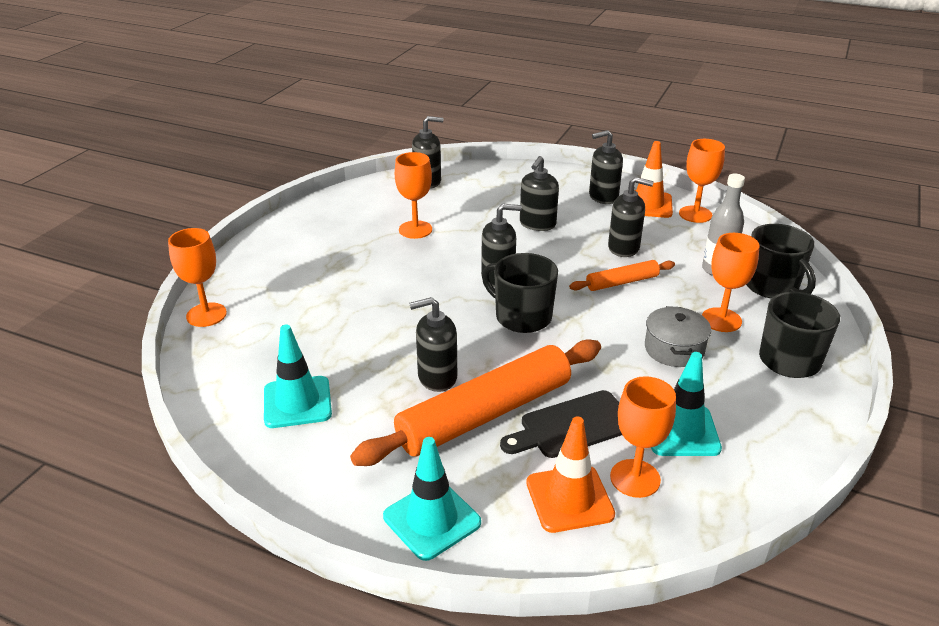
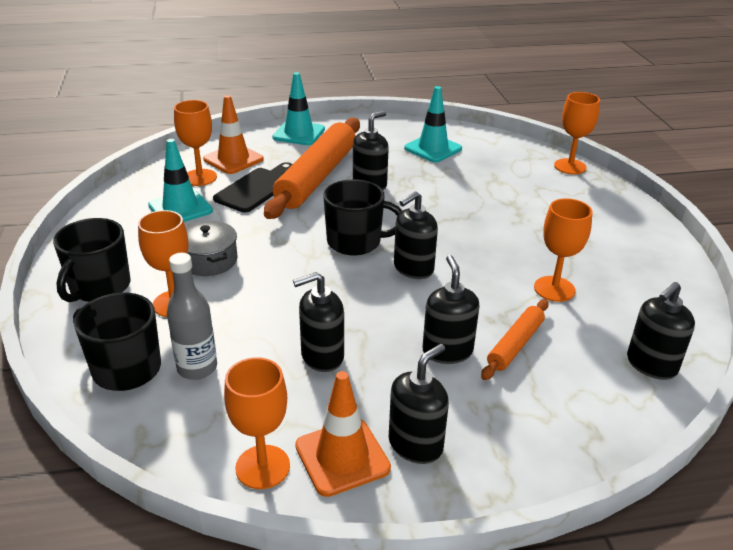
camera: 145 degrees right, 0 degrees up
(622, 282) = (294, 309): orange rolling pin -> orange rolling pin (515, 345)

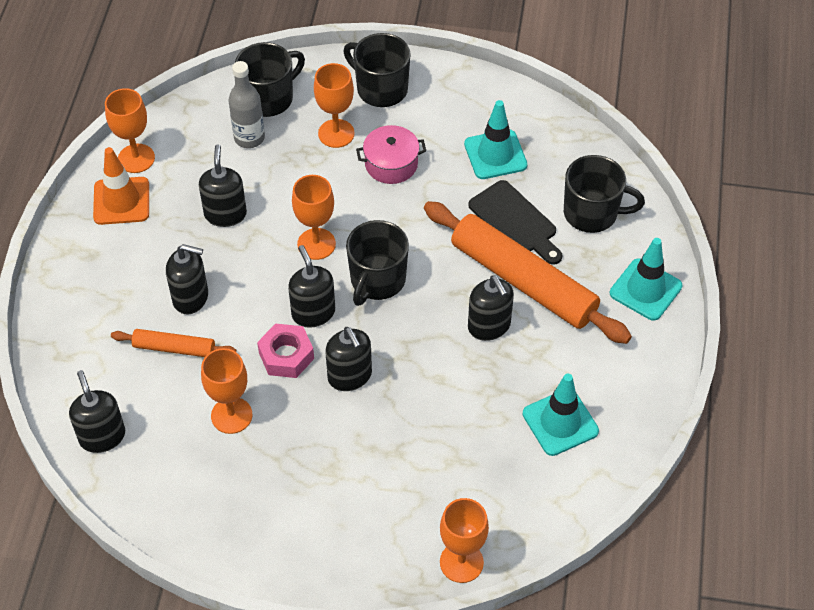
camera: 110 degrees right, 20 degrees up
(200, 177) = (556, 178): orange goblet -> orange goblet (316, 244)
(209, 260) = (391, 164): grey pot -> pink pot
(233, 159) = (592, 213): orange traffic cone -> black mug
(415, 444) = (110, 244): black soap dispenser -> black soap dispenser (350, 376)
(469, 273) = (286, 356): none -> pink nut
(515, 345) = (174, 348): orange rolling pin -> orange rolling pin turned 45 degrees counterclockwise

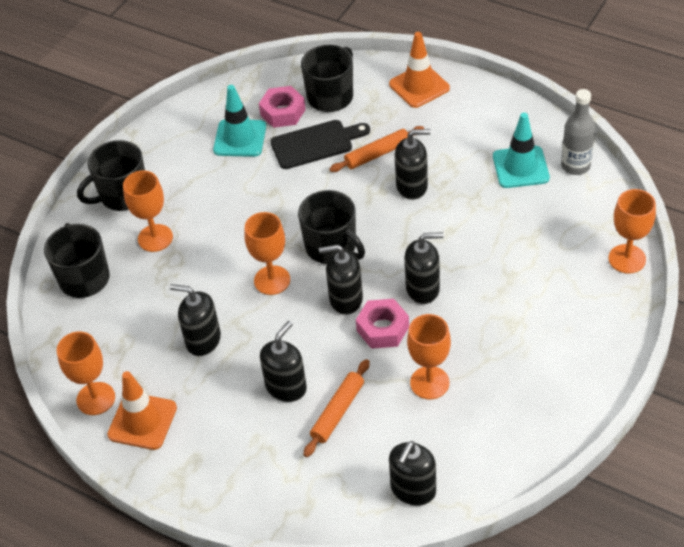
camera: 65 degrees left, 5 degrees down
(102, 436) = (413, 490): black soap dispenser -> black soap dispenser turned 60 degrees counterclockwise
(249, 138) = (123, 303): grey bottle -> grey bottle (575, 166)
(391, 164) = (211, 208): pink pot -> none
(523, 281) = (377, 154): orange rolling pin -> orange rolling pin, size x0.49
(549, 178) = (283, 112): none -> pink nut
(645, 290) = (419, 86): turquoise traffic cone -> orange traffic cone

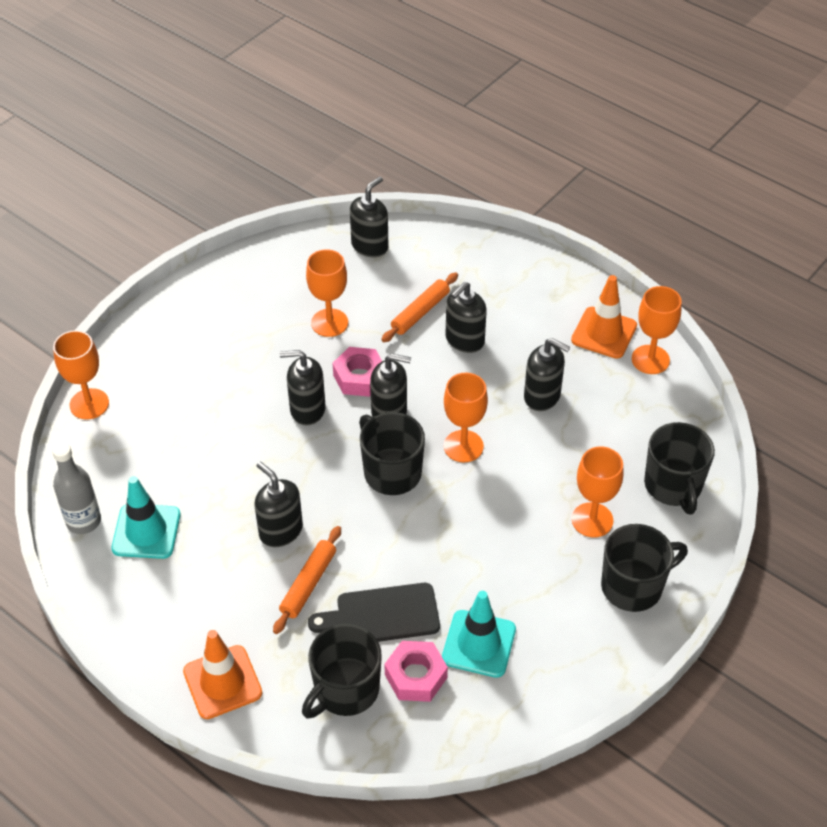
camera: 175 degrees left, 0 degrees up
(377, 154) = (308, 584): orange rolling pin -> orange rolling pin turned 45 degrees counterclockwise
(412, 186) = (280, 531): black soap dispenser -> black soap dispenser turned 45 degrees clockwise

